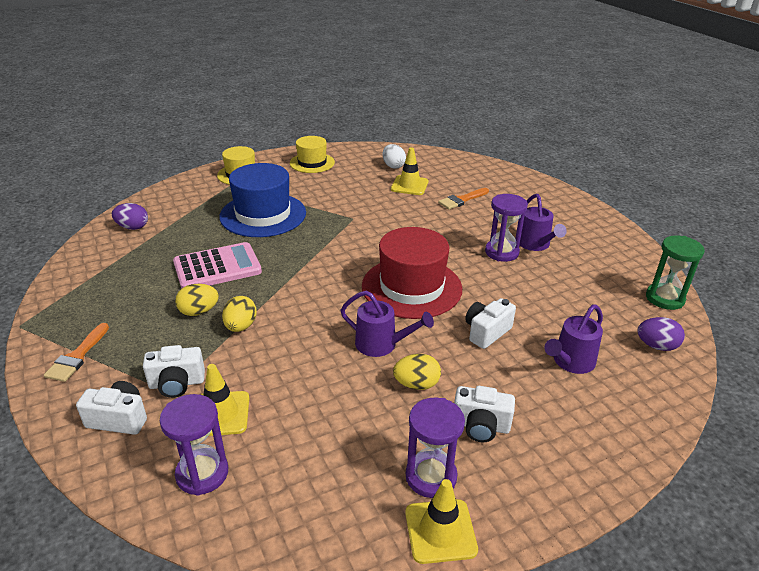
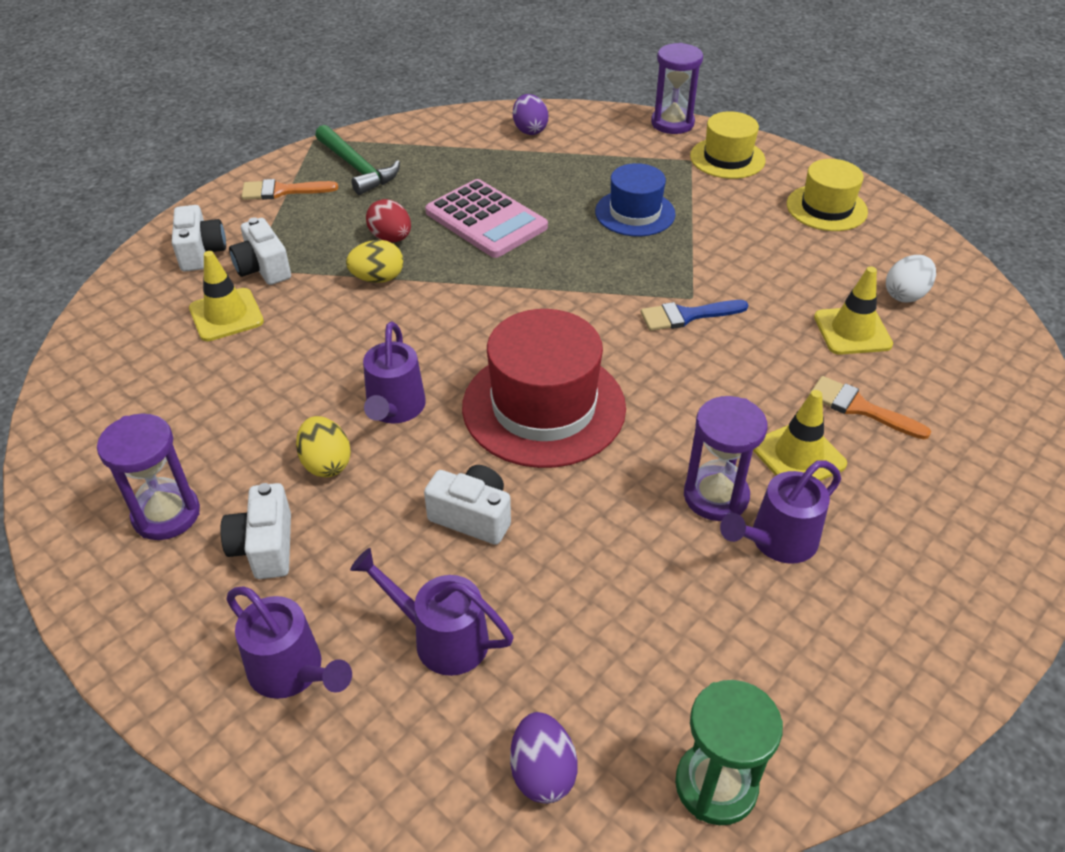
camera: 70 degrees right, 10 degrees up
(89, 311) = (357, 167): none -> green hammer
(199, 311) = (391, 238): yellow egg -> red egg
(202, 473) = (140, 333): purple hourglass -> purple hourglass (672, 123)
(263, 215) = (635, 213): blue hat -> blue hat, size x0.61
(367, 224) = (687, 316): none -> blue brush
(440, 531) = (86, 541): yellow traffic cone -> yellow traffic cone (798, 455)
(584, 427) = (293, 672): none -> purple watering can

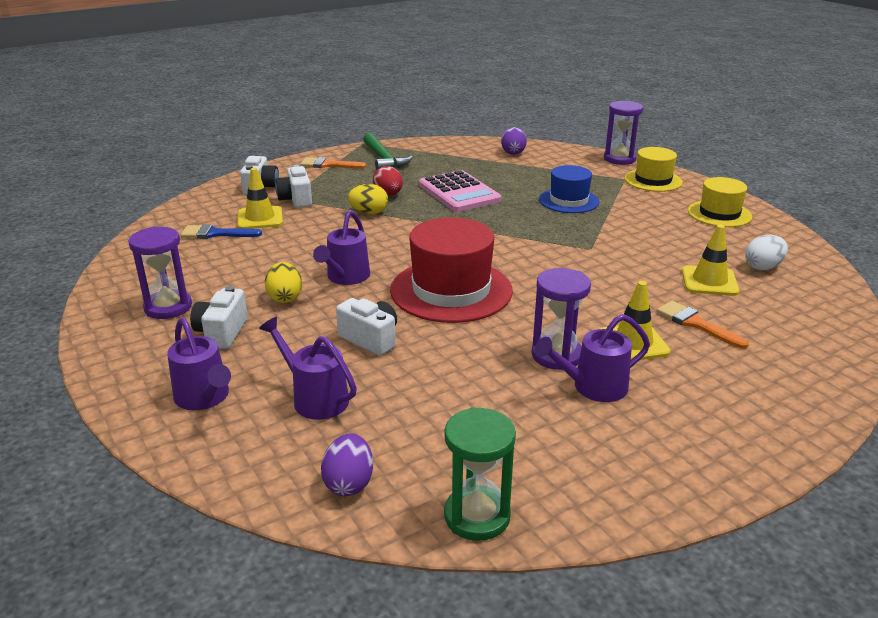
camera: 15 degrees right, 15 degrees down
(687, 316) = (582, 257): blue brush -> blue brush (216, 234)

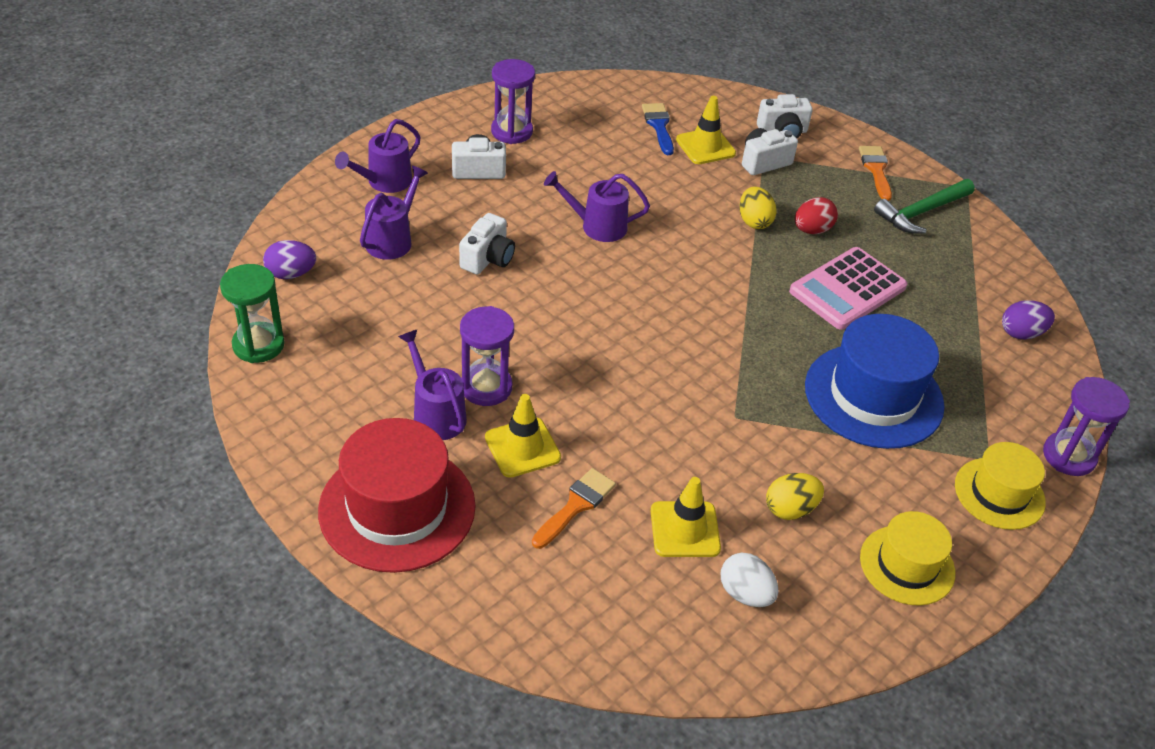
camera: 75 degrees right, 15 degrees up
(285, 298) = (547, 194): yellow egg -> yellow egg (790, 509)
(451, 290) = (593, 303): red hat -> red hat (397, 508)
(569, 201) = (873, 396): blue hat -> blue hat, size x1.65

